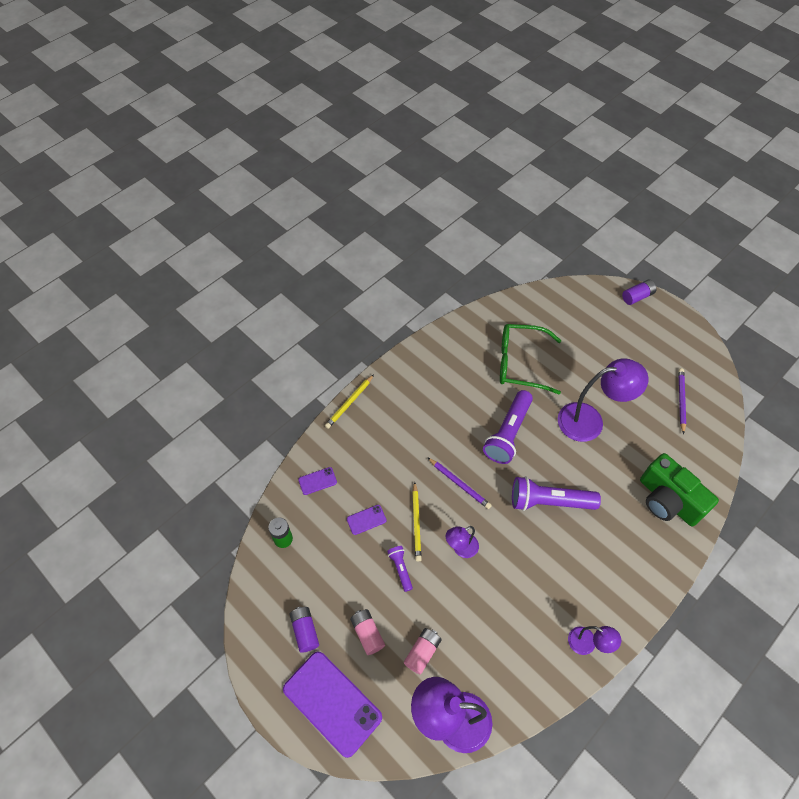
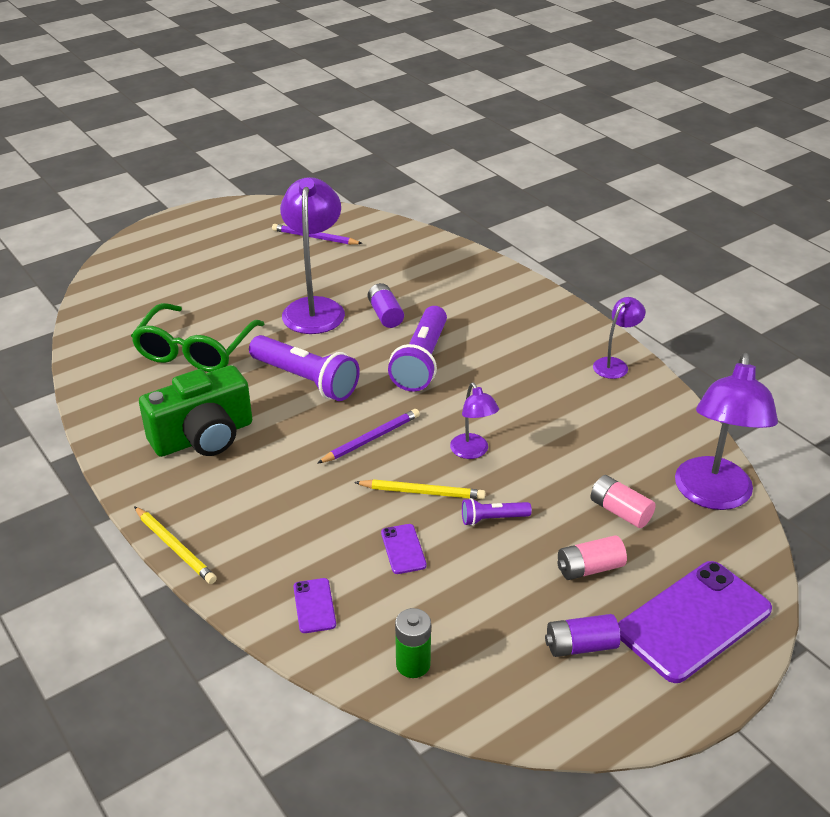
camera: 80 degrees left, 20 degrees down
(637, 296) = (144, 237): purple battery -> purple battery (385, 315)
(668, 500) = (444, 273): green camera -> green camera (203, 437)

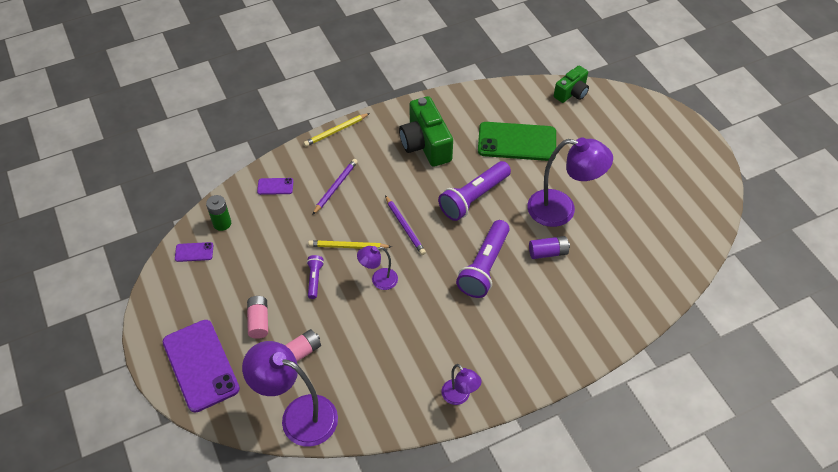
camera: 100 degrees right, 15 degrees up
(97, 309) = (571, 93): none -> green camera
(195, 350) = (517, 142): green glasses -> green phone
(315, 237) = (667, 218): purple pencil -> purple pencil (335, 187)
(403, 549) = (303, 230): purple phone -> purple phone (194, 252)
(421, 361) = (484, 267): purple flashlight -> purple flashlight turned 90 degrees counterclockwise
(422, 492) = (348, 246): yellow pencil -> yellow pencil turned 75 degrees clockwise
(580, 646) = (205, 301): purple battery -> none

